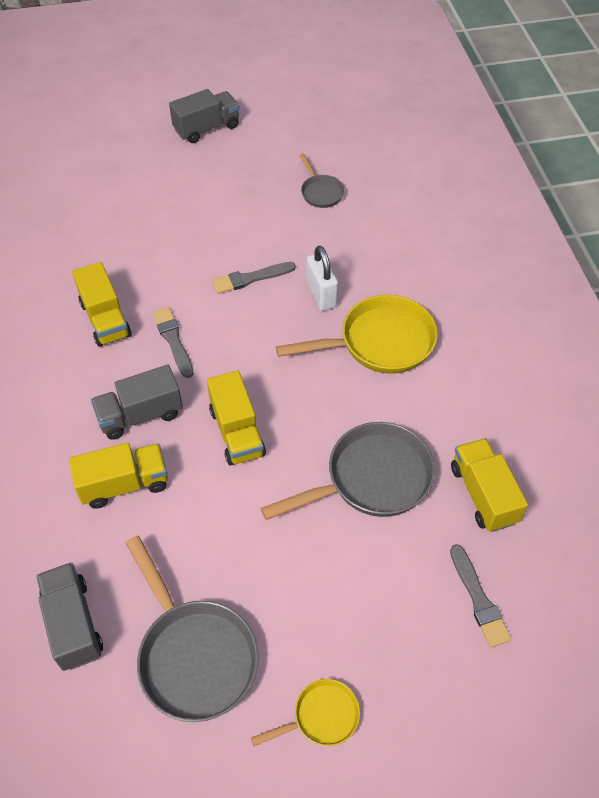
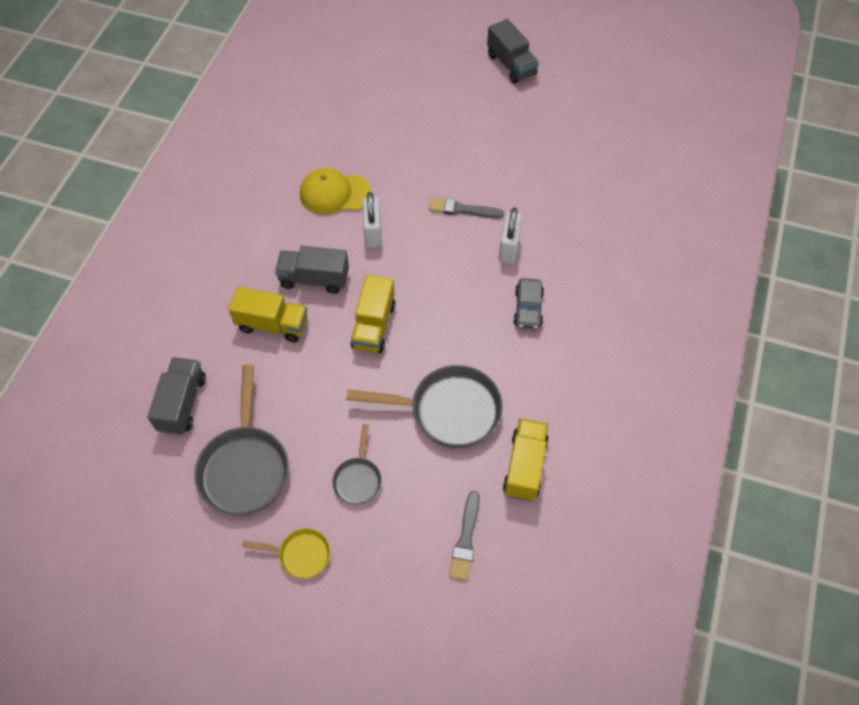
camera: 30 degrees right, 5 degrees up
(105, 319) = (334, 193): yellow truck -> yellow cap
(173, 340) = (373, 233): grey brush -> white padlock
(206, 128) = (511, 65): grey truck -> grey truck turned 60 degrees clockwise
(320, 192) = (567, 161): grey pan -> grey pan (358, 479)
(379, 342) = (528, 309): yellow pan -> grey car

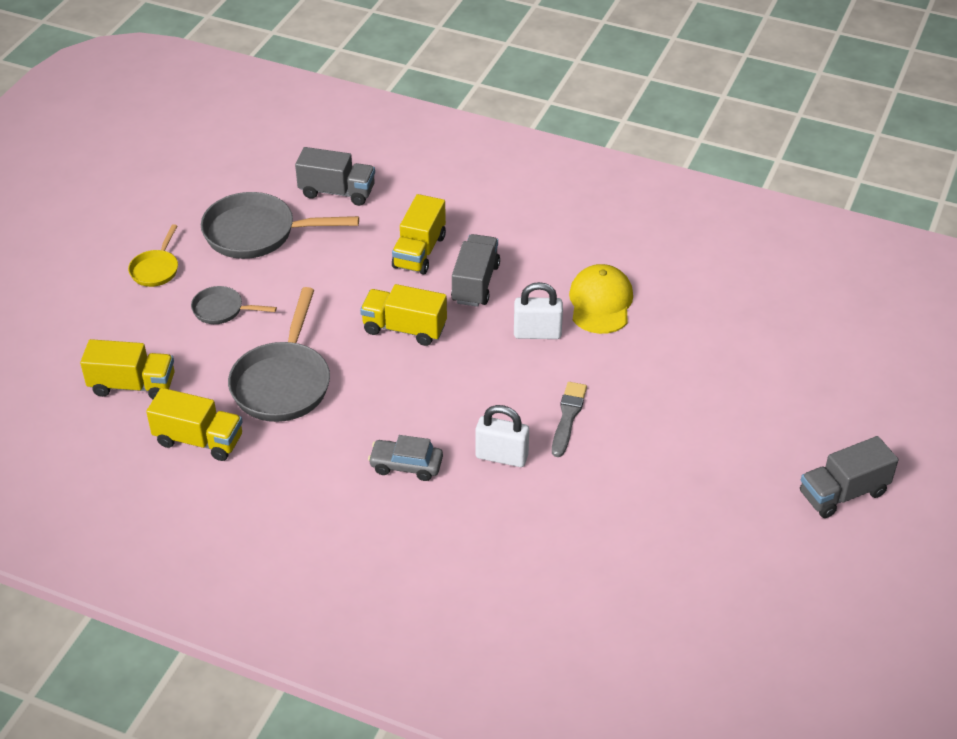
camera: 95 degrees right, 15 degrees down
(465, 539) = (132, 385): grey brush -> yellow truck

